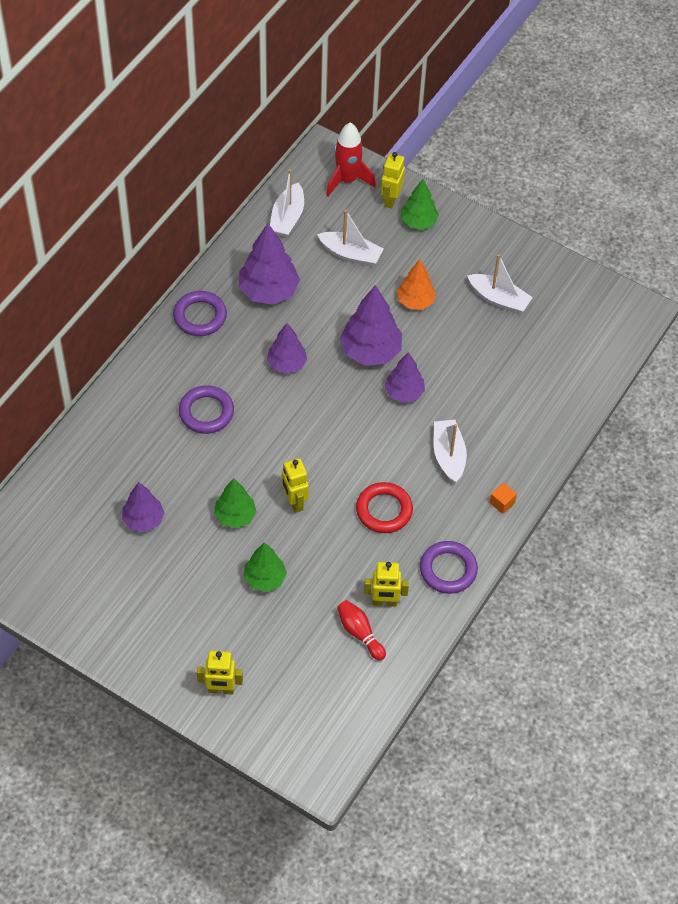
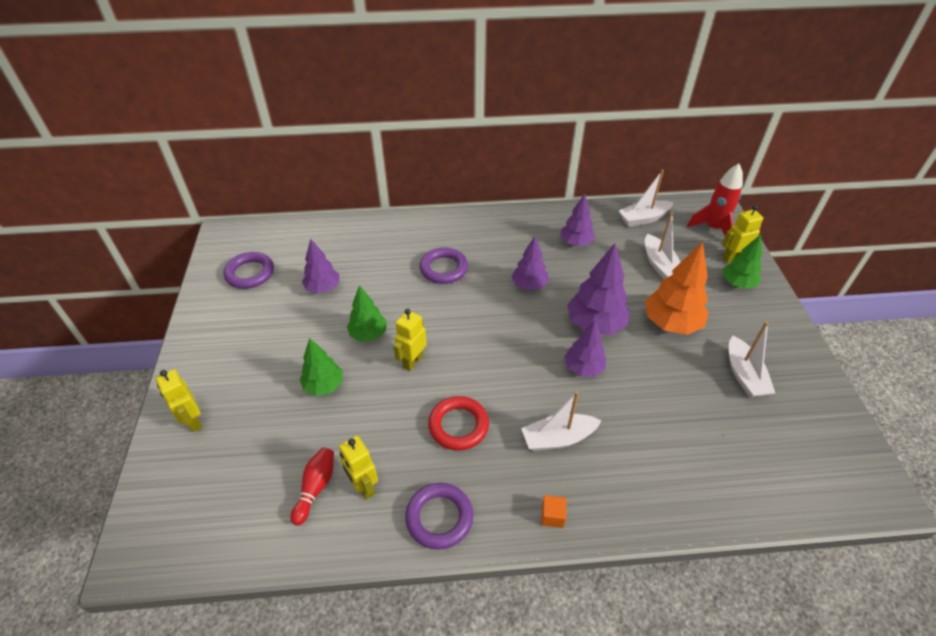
camera: 55 degrees right, 10 degrees down
(200, 316) = (516, 223): purple ring -> purple ring (250, 273)
(268, 291) = (576, 243): purple tree -> purple tree, size x0.64
(415, 301) = (671, 323): orange tree -> orange tree, size x1.57
(448, 455) = (558, 438): white boat -> white boat turned 150 degrees counterclockwise

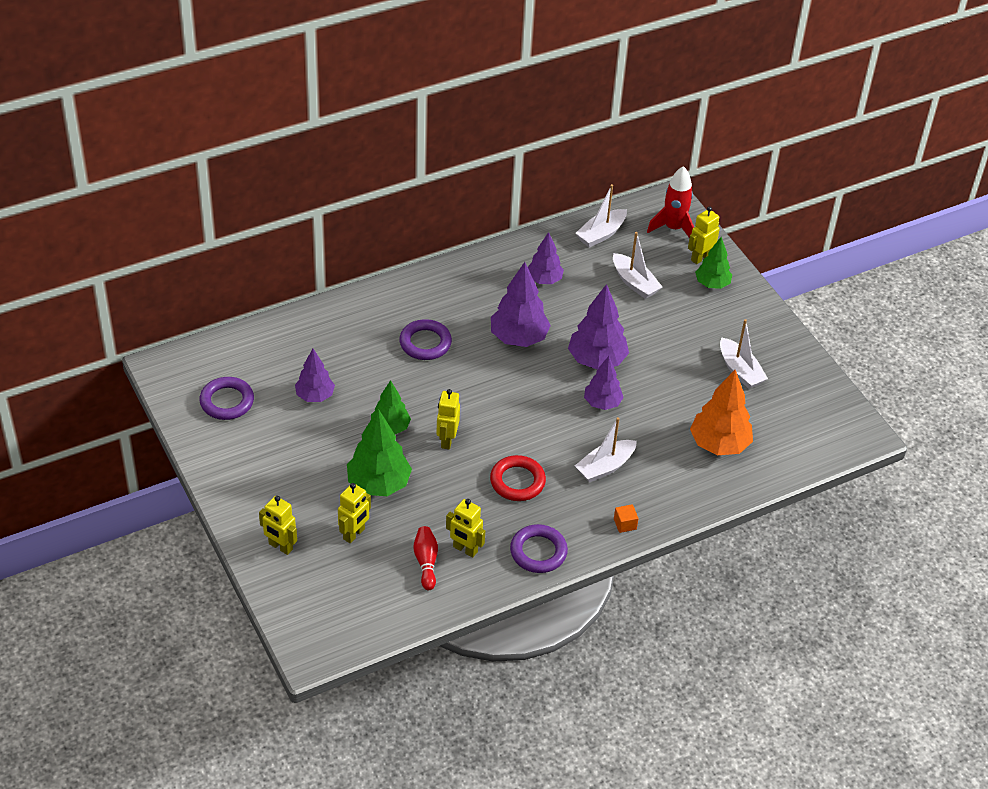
camera: 25 degrees left, 0 degrees up
(268, 431) = (354, 534): none -> yellow robot
(324, 386) = (379, 484): green tree -> green tree, size x1.57
(529, 285) = (518, 338): purple tree -> purple tree, size x1.57
(671, 323) = (664, 340): orange tree -> orange tree (719, 444)

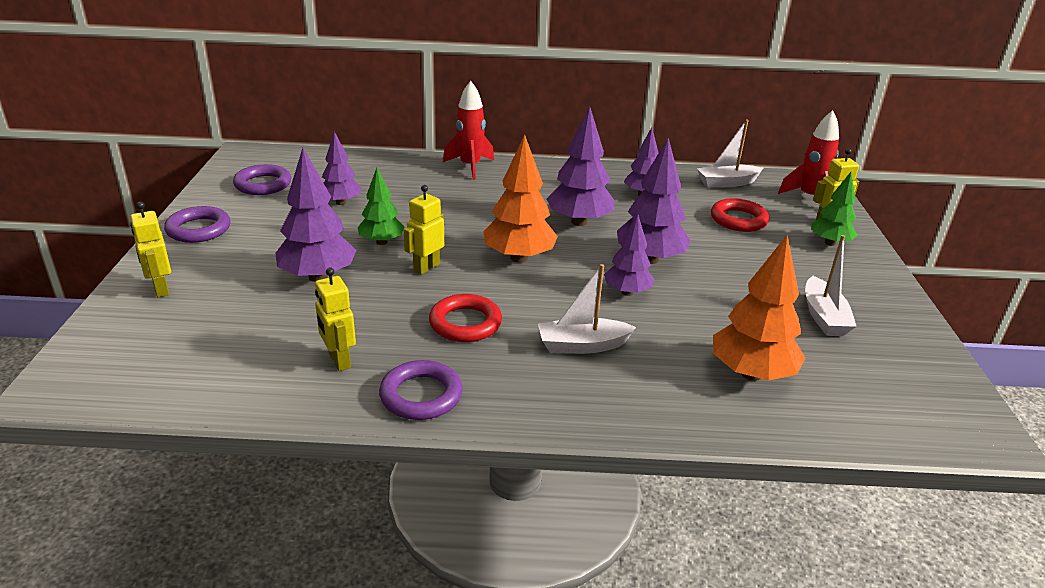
camera: 30 degrees right, 15 degrees down
(354, 534) = (242, 305): yellow robot -> none
(378, 301) = (470, 167): none -> red rocket
(379, 484) = (318, 277): green tree -> purple tree
(425, 343) = (483, 200): purple ring -> purple ring (198, 229)
(426, 562) = (283, 356): red bowling pin -> none
(504, 400) = (519, 258): none -> orange tree
(625, 524) = (559, 409): orange cube -> none
(634, 283) = (738, 220): white boat -> red ring

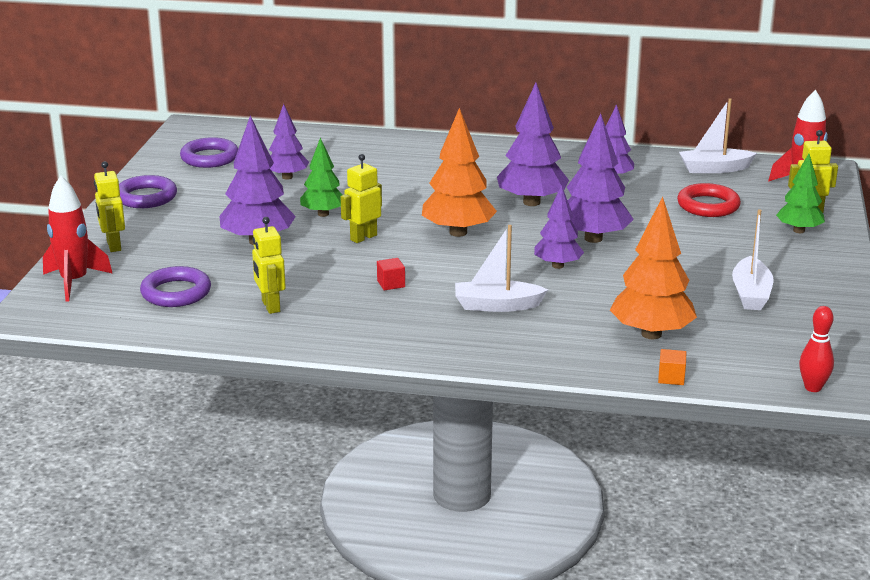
camera: 10 degrees right, 5 degrees down
(421, 395) = (339, 334): purple ring -> purple ring (176, 292)
(465, 323) = (391, 284): red ring -> red cube
(470, 167) = (430, 145): red rocket -> red rocket (74, 282)
(797, 433) = (671, 378): none -> orange cube
(947, 437) = (813, 387): none -> red bowling pin

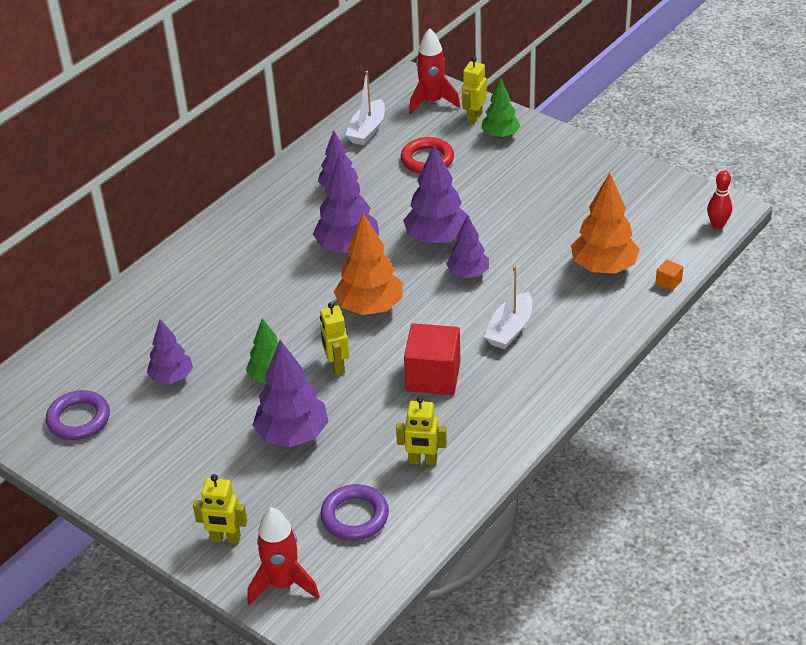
camera: 60 degrees left, 15 degrees up
(146, 197) = (133, 489): purple ring -> none
(391, 284) = (433, 376): red cube -> red cube, size x2.37
(750, 294) = (577, 198): white boat -> none

